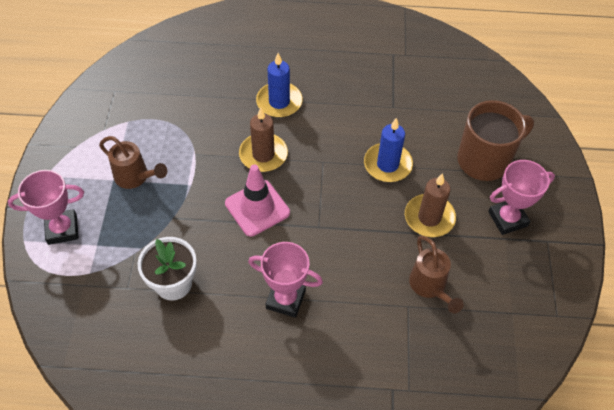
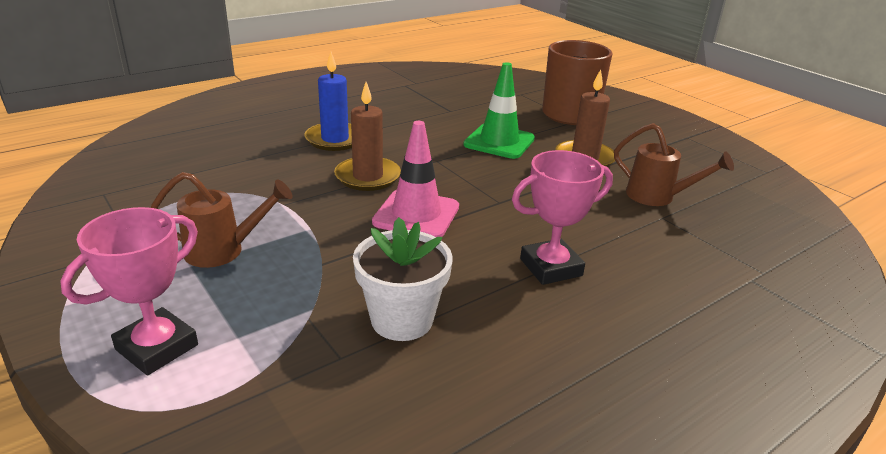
camera: 40 degrees left, 25 degrees down
(387, 164) = (499, 142): blue candle -> green traffic cone
(507, 219) = (641, 136): pink trophy -> none

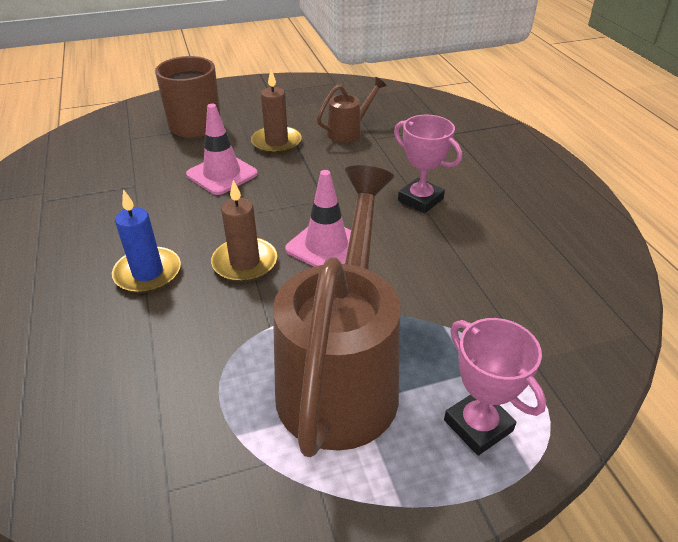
camera: 70 degrees left, 10 degrees up
(223, 251) = (341, 376): brown watering can -> brown watering can, size x2.21
(402, 320) = (465, 280): white flower pot -> none
(499, 142) = (222, 174): green traffic cone -> pink traffic cone
(551, 267) = (420, 199): pink trophy -> pink trophy turned 45 degrees counterclockwise

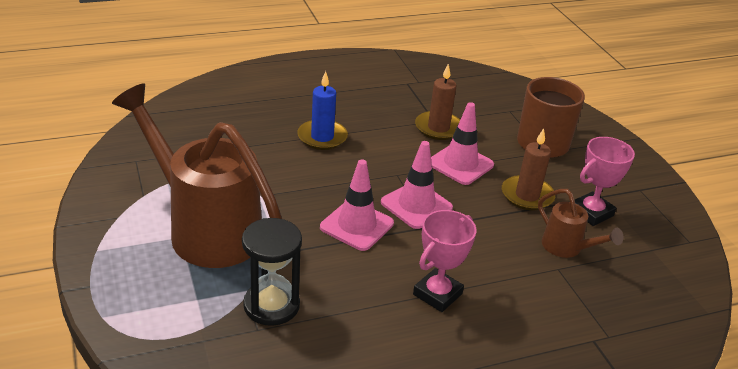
camera: 85 degrees right, 5 degrees down
(245, 262) = (334, 181): brown candle -> brown candle (438, 128)
(291, 205) = (416, 205): none -> pink traffic cone
(341, 376) = (206, 229): brown watering can -> brown watering can turned 150 degrees counterclockwise
(464, 307) = (271, 305): none -> black hourglass
(478, 425) = (146, 295): pink trophy -> pink trophy (591, 212)

